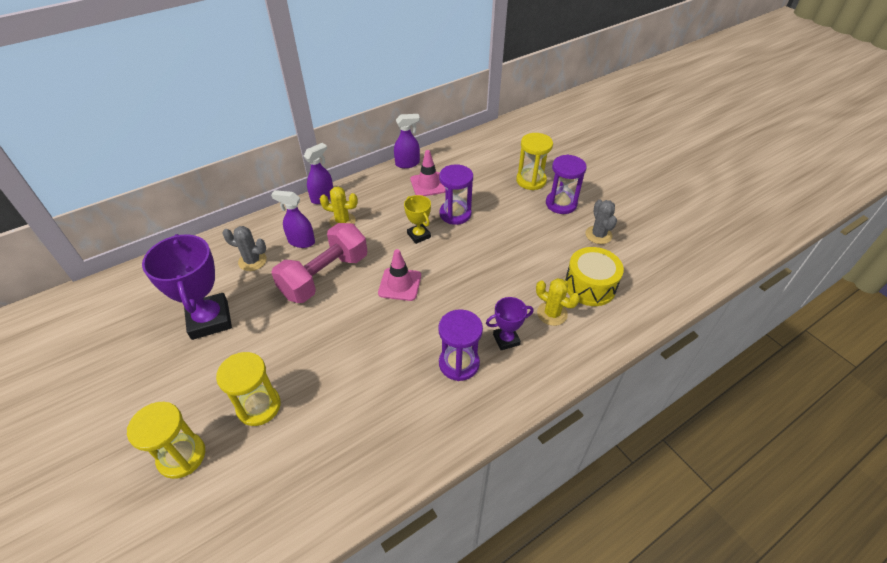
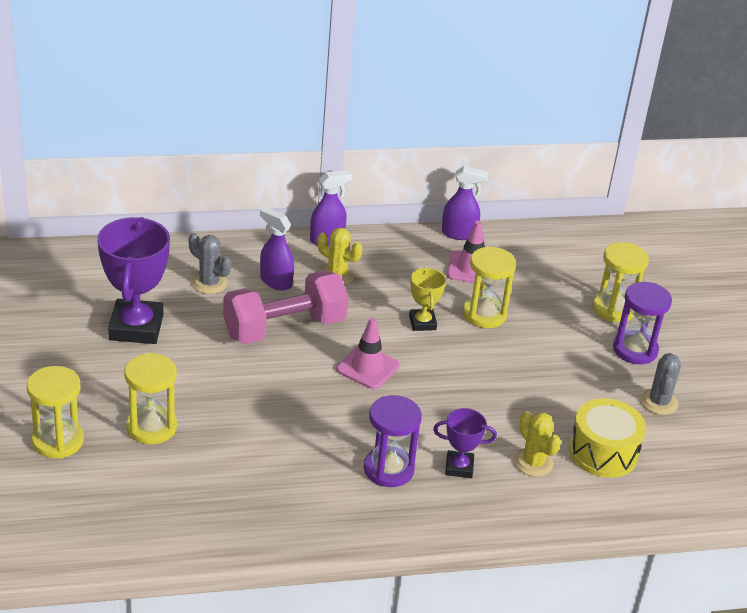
camera: 20 degrees right, 10 degrees down
(455, 214) = (484, 314): purple hourglass -> yellow hourglass

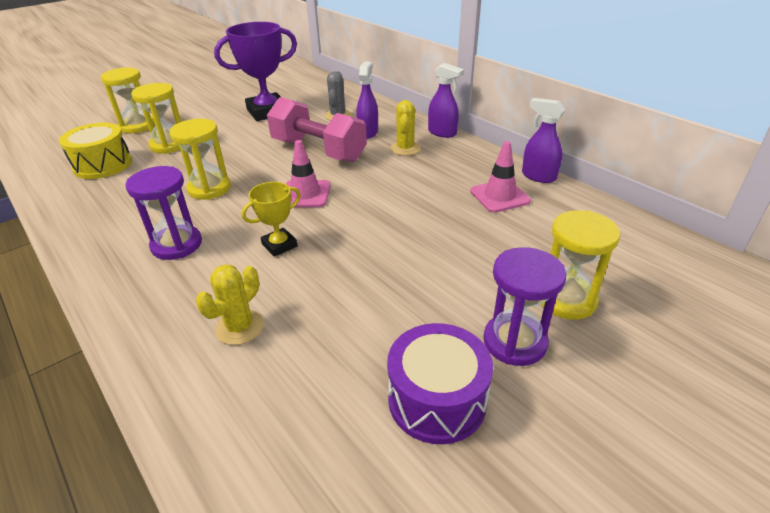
camera: 65 degrees right, 0 degrees up
(422, 323) = (392, 198): yellow trophy -> yellow trophy (279, 245)
(459, 234) = (538, 176): purple spray bottle -> purple spray bottle turned 150 degrees clockwise
(459, 467) = (202, 281): purple trophy -> none
(484, 314) = (443, 223): yellow hourglass -> yellow hourglass (209, 188)
(603, 452) = (295, 378): yellow drum -> yellow drum (103, 165)
(659, 402) = (437, 399): grey cactus -> purple drum

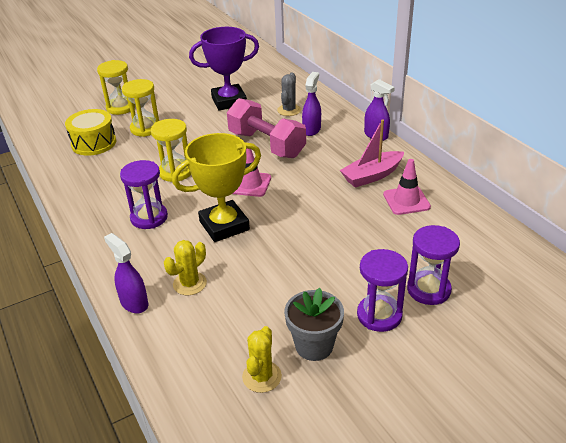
camera: 10 degrees right, 0 degrees up
(279, 245) = (224, 225): yellow trophy -> yellow trophy, size x1.91
(405, 148) = (340, 149): yellow cactus -> yellow cactus (262, 377)
(437, 399) = (314, 346): purple drum -> grey flower pot
(450, 173) = (372, 176): none -> pink boat
(538, 176) = (445, 185): purple spray bottle -> purple spray bottle (134, 303)
(566, 299) = (428, 290): yellow hourglass -> purple hourglass

